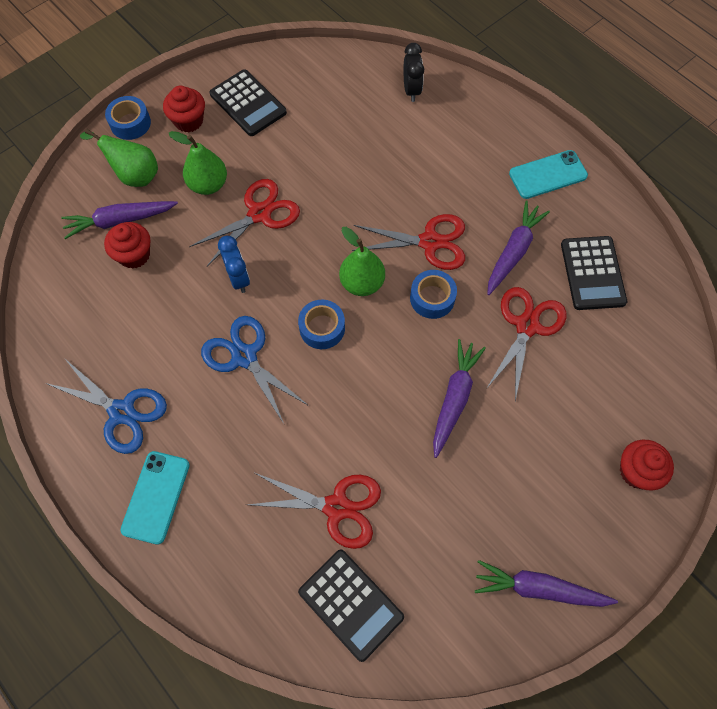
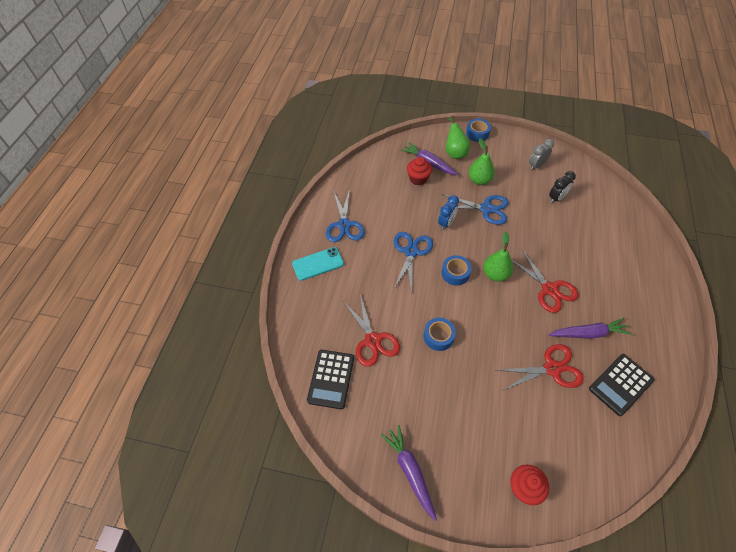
camera: 55 degrees right, 10 degrees down
(188, 121) = (502, 151): red cupcake -> none
(248, 103) = (536, 166): black calculator -> grey clock
(260, 214) = (486, 209): red scissors -> blue scissors
(411, 90) = (625, 224): black clock -> black clock (556, 198)
(432, 298) = (520, 311): blue tape -> blue tape (438, 336)
(454, 398) = (476, 358): purple carrot -> none
(547, 175) = (654, 321): turquoise phone -> none

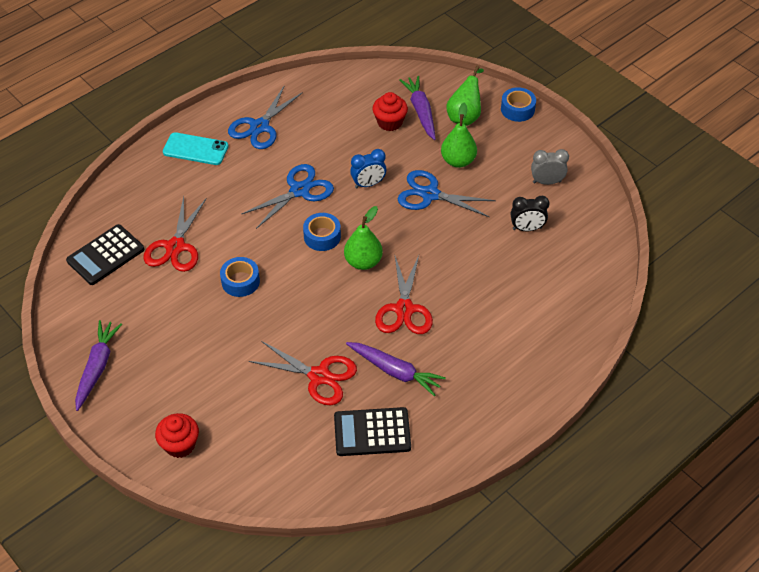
camera: 35 degrees right, 5 degrees down
(486, 209) = (430, 194): blue scissors -> blue scissors turned 150 degrees clockwise

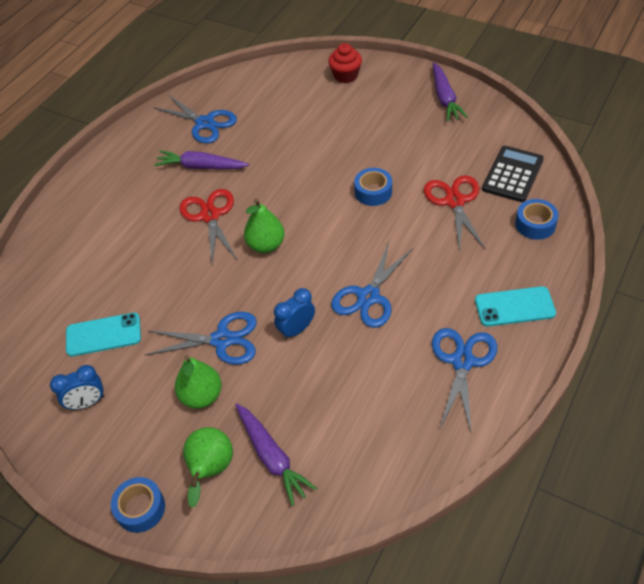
camera: 165 degrees right, 0 degrees up
(319, 376) = (263, 145): red scissors -> none
(322, 236) = (318, 256): blue tape -> blue tape (535, 224)
(372, 432) = (205, 123): black calculator -> blue scissors
(389, 122) = (306, 424): red cupcake -> none
(527, 228) = (103, 335): black clock -> turquoise phone
(547, 182) = (87, 403): grey clock -> blue clock

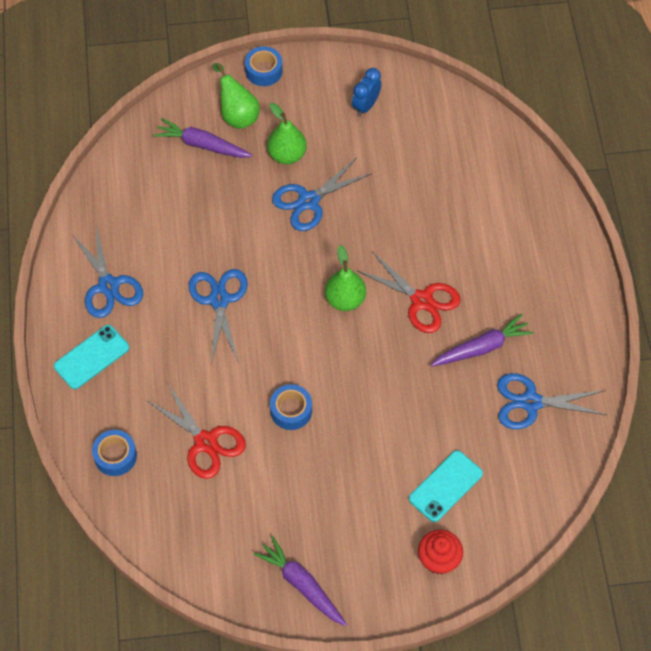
camera: 140 degrees right, 10 degrees up
(103, 335) = (405, 154): turquoise phone -> turquoise phone (445, 486)
(296, 330) = (257, 240): blue clock -> none
(512, 174) = (168, 508): black calculator -> none

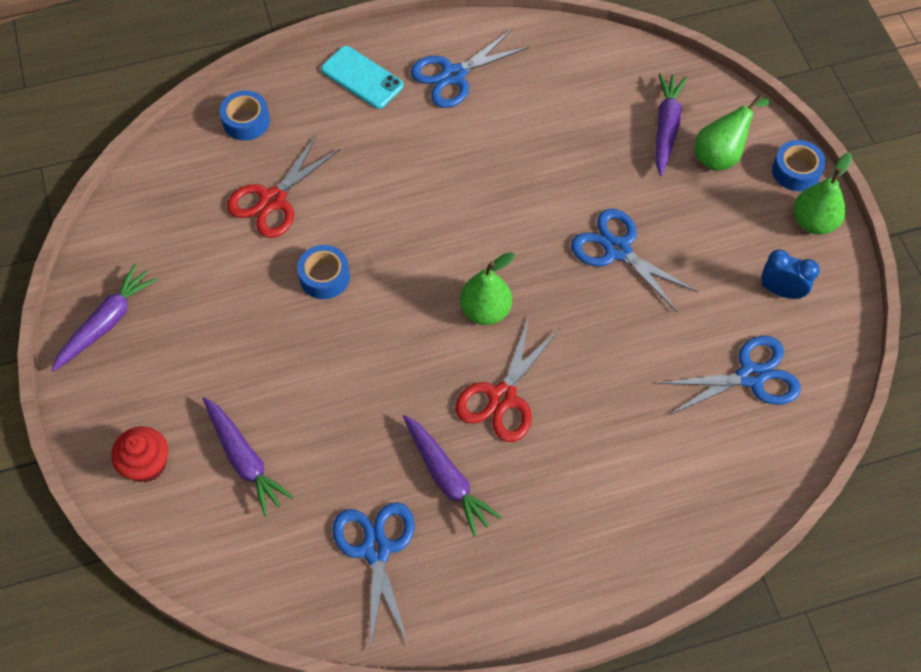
camera: 80 degrees right, 0 degrees up
(219, 300) = (457, 181): blue scissors -> blue scissors (751, 376)
(287, 155) = (678, 216): green pear -> green pear (813, 222)
(445, 486) = (244, 460): turquoise phone -> purple carrot

